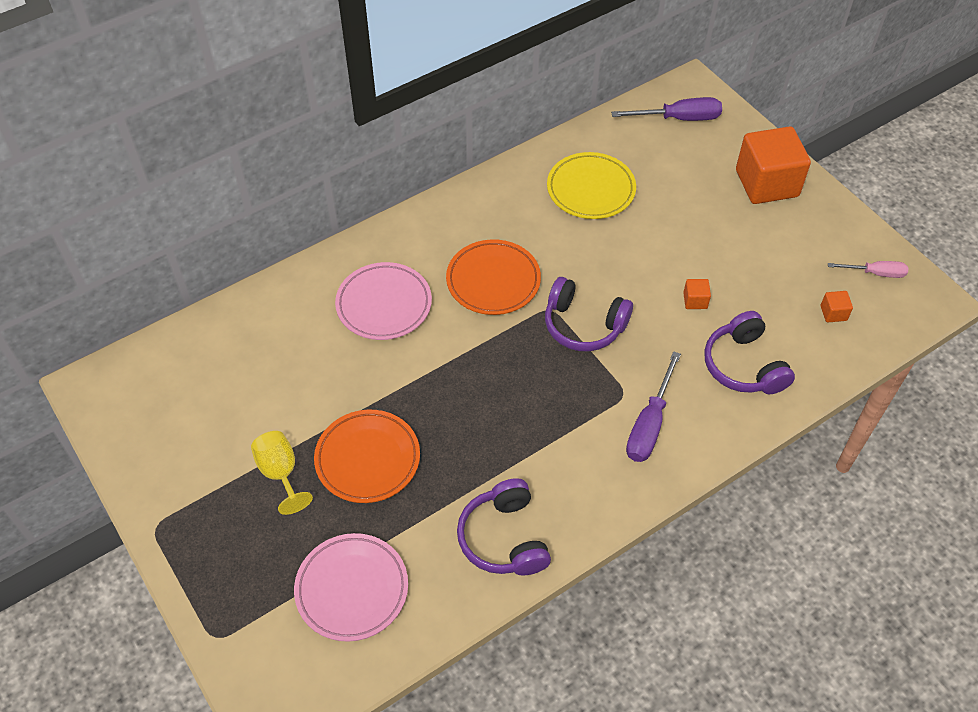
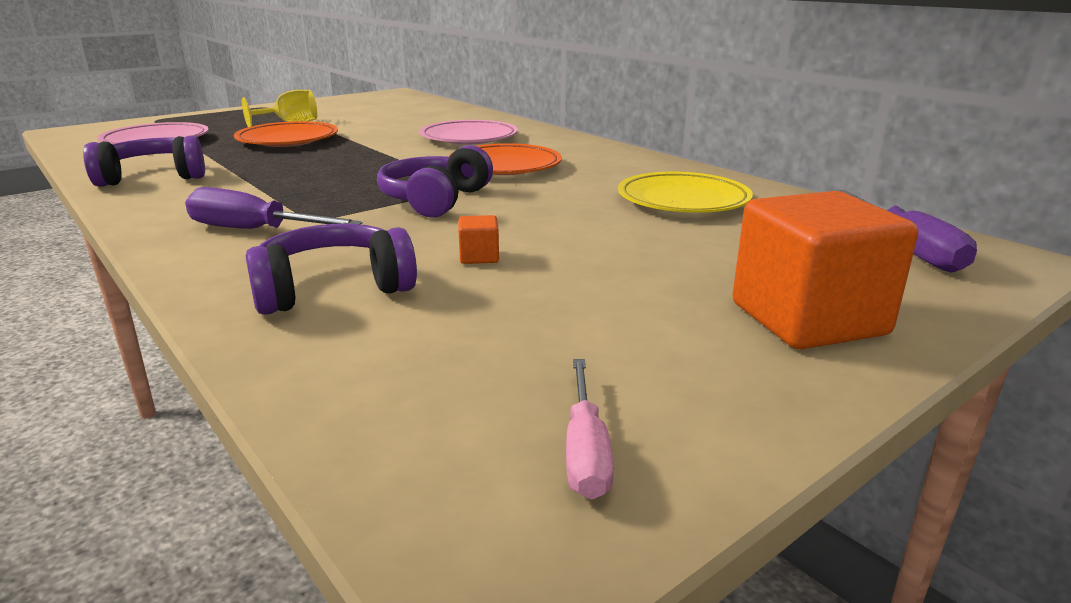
camera: 85 degrees right, 30 degrees down
(833, 313) = (446, 381): orange cube -> none

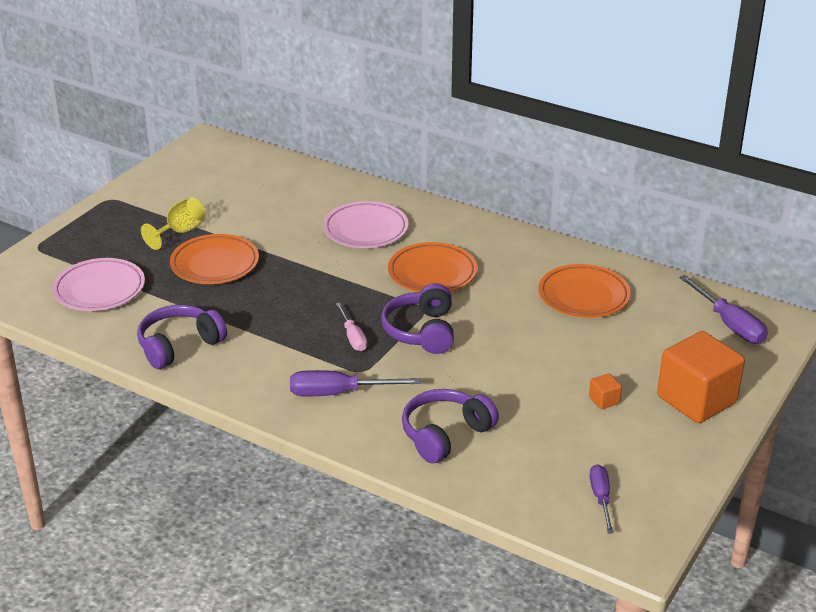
camera: 20 degrees left, 10 degrees up
(479, 257) = (501, 387): orange cube -> orange cube (604, 400)
(504, 427) = (601, 498): none -> purple screwdriver
(585, 451) = (639, 501): pink screwdriver -> pink screwdriver (353, 337)
(683, 200) = (583, 296): yellow plate -> orange plate

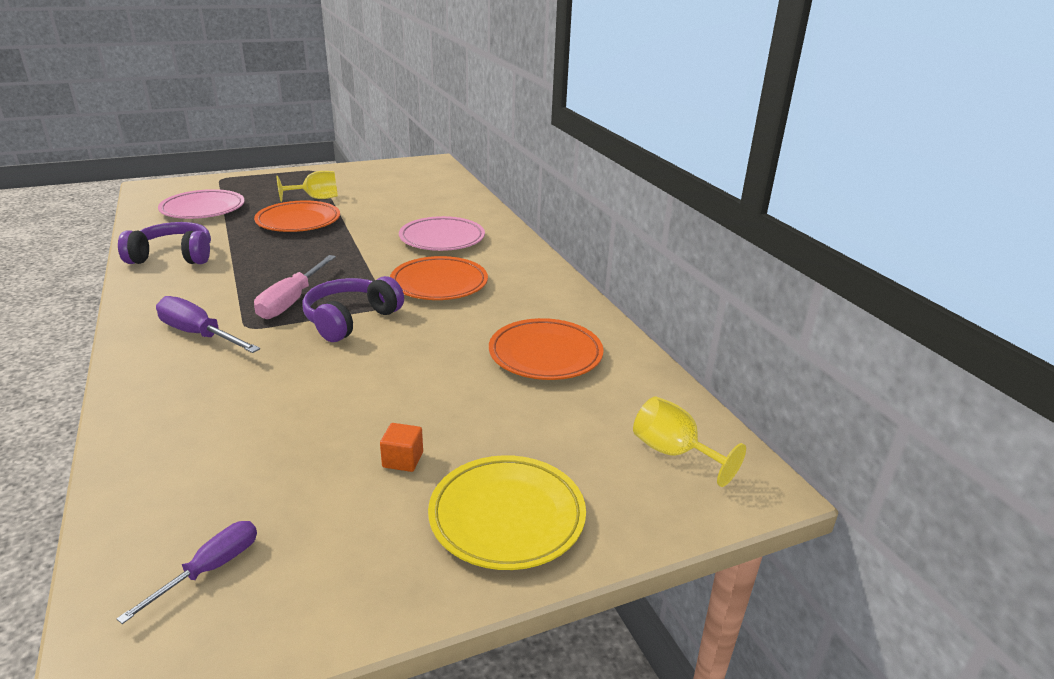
camera: 35 degrees right, 5 degrees down
(353, 337) = (292, 301): pink screwdriver -> pink screwdriver, size x1.56
(445, 434) = (205, 410): purple headphones -> none
(696, 399) = (507, 517): orange cube -> yellow plate
(729, 324) = (674, 453): purple screwdriver -> yellow goblet

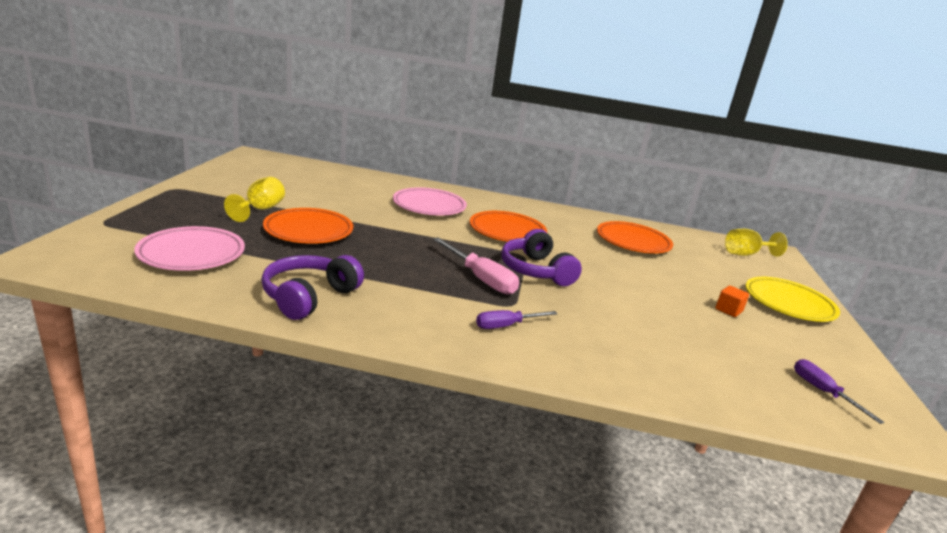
camera: 60 degrees left, 5 degrees down
(199, 334) = (506, 326): purple screwdriver -> purple screwdriver, size x0.64

